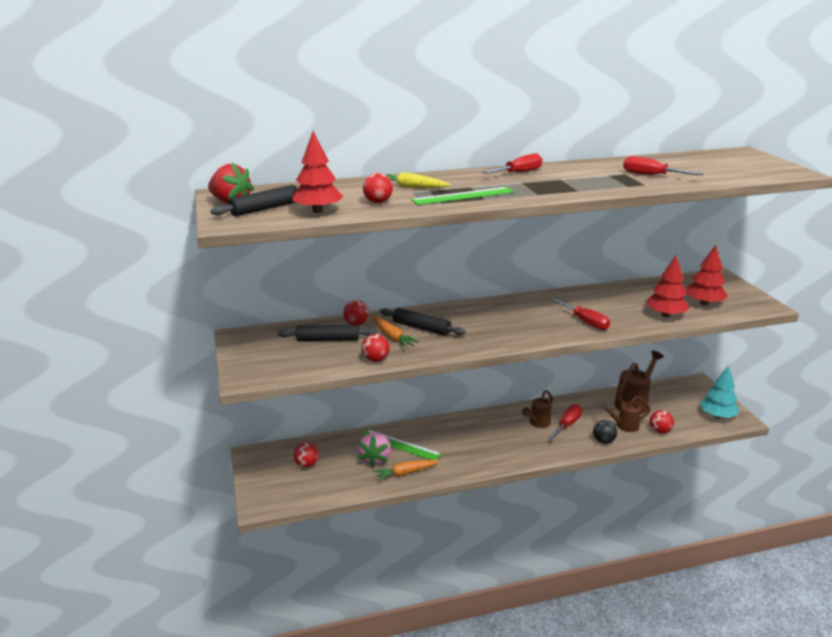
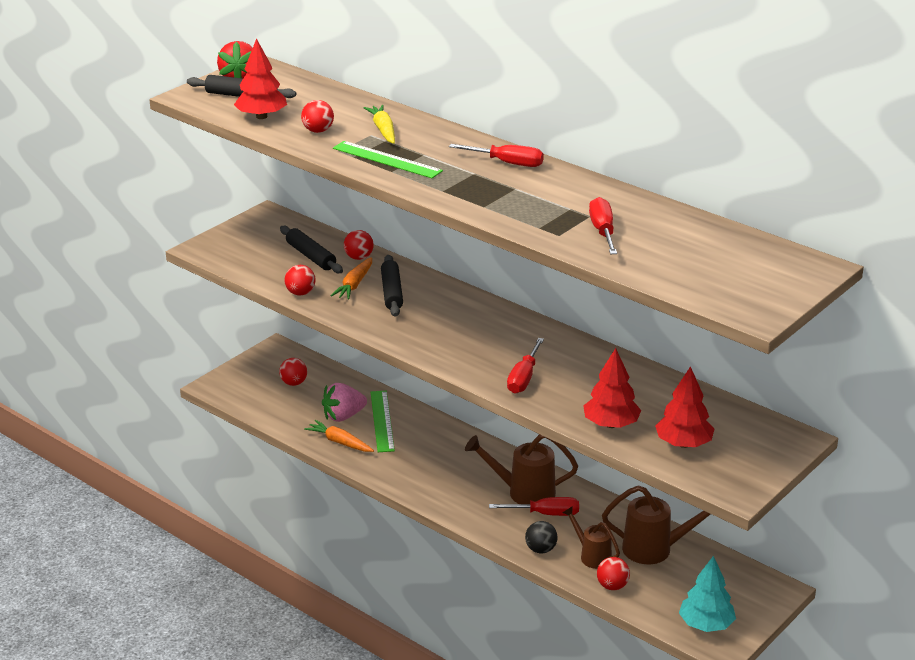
camera: 55 degrees right, 5 degrees up
(537, 423) = (524, 492): brown watering can -> brown watering can, size x1.57

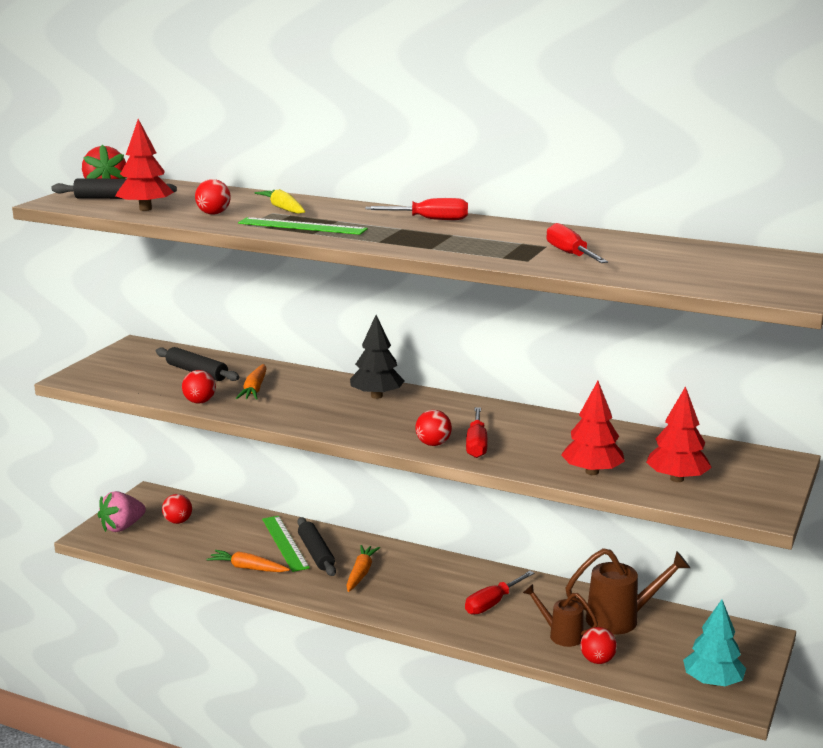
camera: 15 degrees left, 10 degrees down
(343, 416) = (242, 544): pink strawberry -> pink strawberry (122, 527)
(359, 257) = (248, 368): red ball -> red ball (433, 444)
(392, 292) = (297, 391): black rolling pin -> black rolling pin (316, 553)
(438, 464) = (361, 573): none -> orange carrot
(461, 308) = (377, 396): none -> black tree
(524, 492) = (461, 586): brown watering can -> none
(540, 549) = (505, 637): black ball -> none
(545, 514) = (493, 603): red screwdriver -> red screwdriver turned 150 degrees clockwise

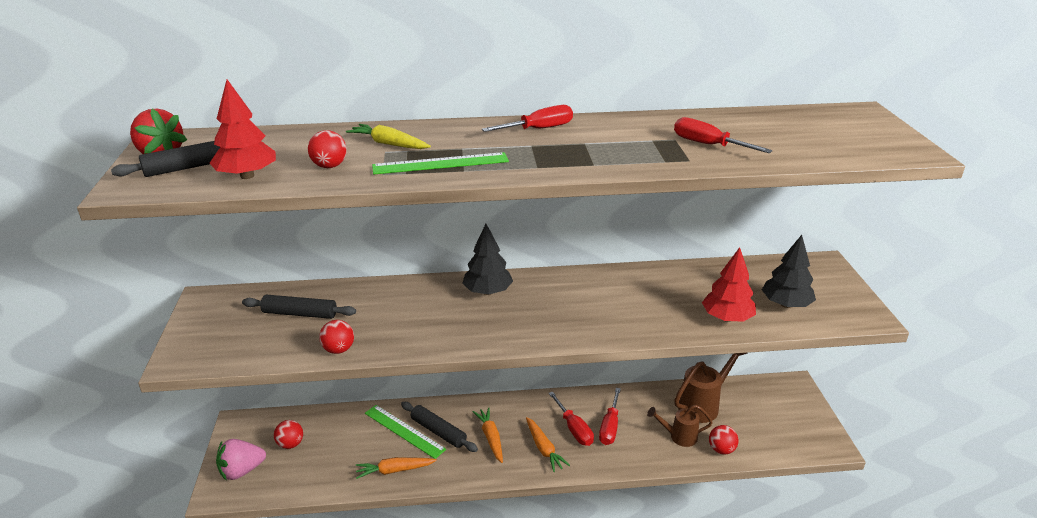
camera: 30 degrees left, 10 degrees up
(122, 527) = (242, 471): pink strawberry -> pink strawberry turned 45 degrees clockwise
(254, 389) = (375, 317): orange carrot -> orange carrot (544, 448)
(433, 444) = (586, 330): red ball -> none
(476, 444) = (618, 318): red screwdriver -> red screwdriver (574, 429)
(677, 479) = (785, 304): red tree -> black tree
(712, 682) = (803, 436): turquoise tree -> none

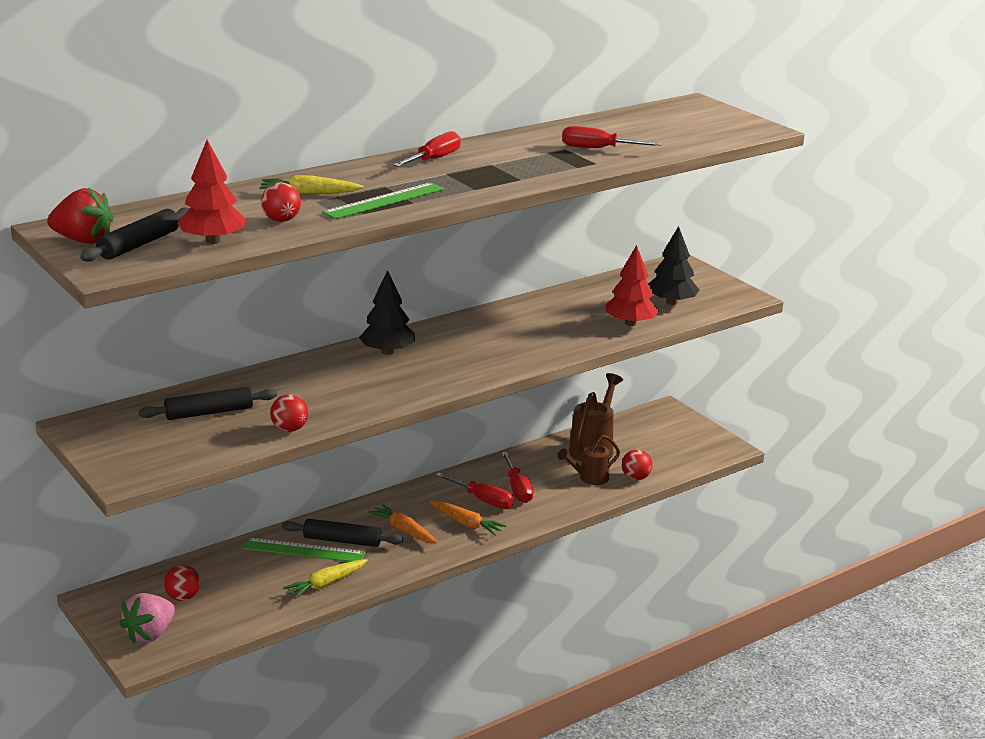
camera: 30 degrees left, 5 degrees down
(394, 470) = (326, 584): orange carrot -> yellow carrot

